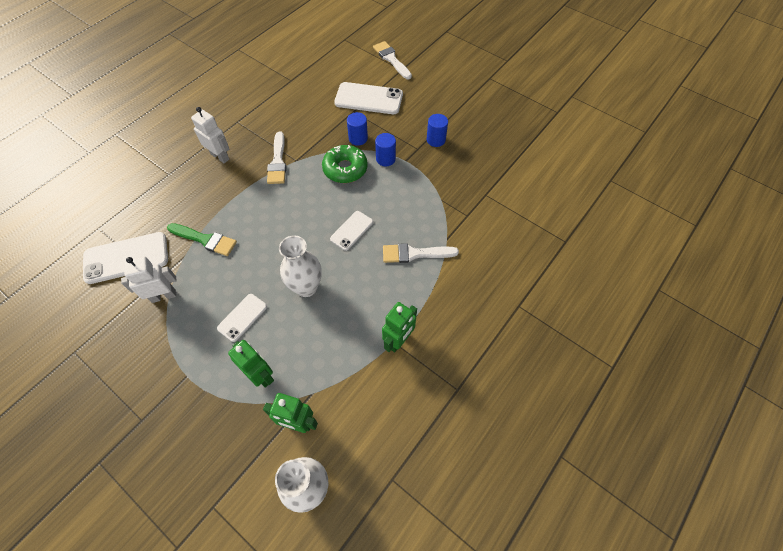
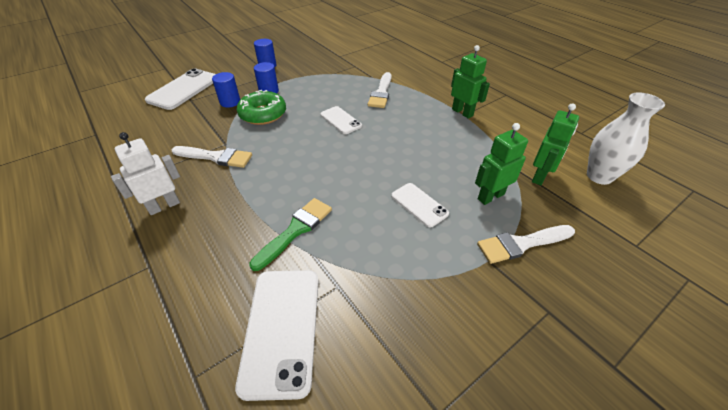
camera: 75 degrees left, 15 degrees down
(163, 296) = (367, 280): white robot -> none
(306, 287) = (395, 155): white vase -> none
(391, 59) = (145, 70): white brush -> white brush (521, 244)

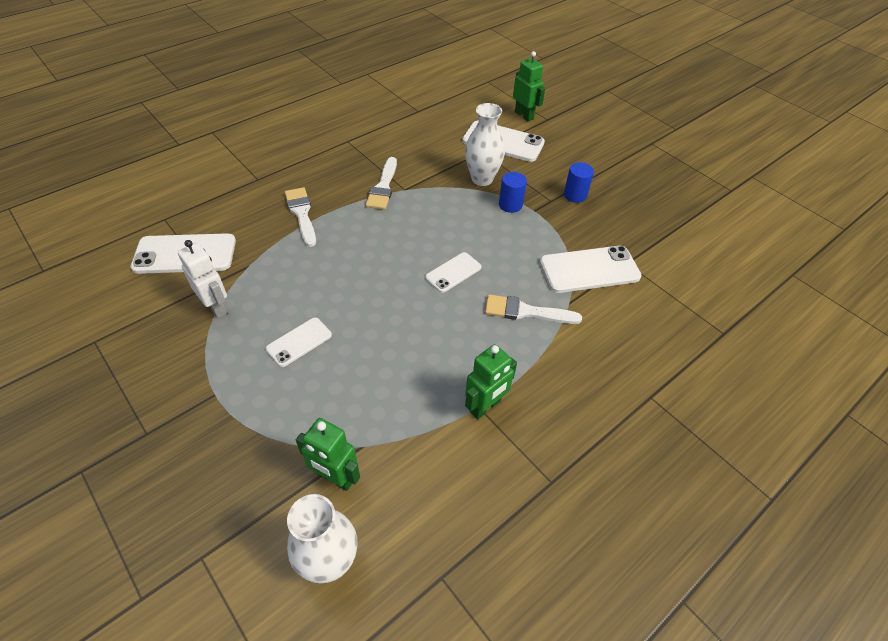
camera: 85 degrees right, 5 degrees up
(164, 206) = (319, 171): white robot -> white robot (216, 306)
(230, 102) = (482, 179): blue cylinder -> white vase
(263, 114) = (460, 207): green donut -> none
(295, 230) = (279, 251): green brush -> none
(344, 68) = (589, 270): none -> white phone
(490, 196) = (304, 411): green robot -> green robot (524, 115)
(521, 244) = (228, 428): white brush -> white brush (301, 214)

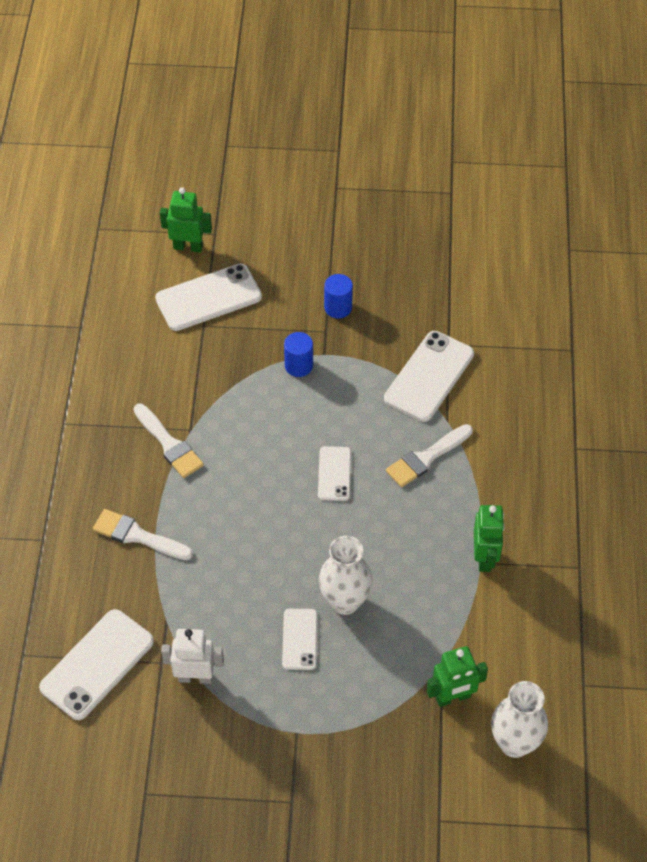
camera: 45 degrees left, 5 degrees up
(482, 179) = (242, 358): white vase -> white vase (345, 601)

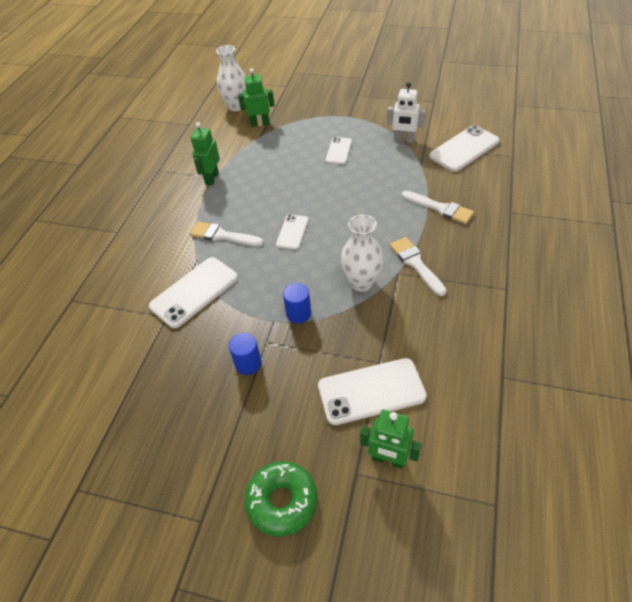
camera: 165 degrees left, 5 degrees down
(273, 208) = (282, 501): none -> green donut
(345, 601) = (306, 165): white vase -> white vase (361, 283)
(426, 458) = (222, 236): white brush -> white brush turned 135 degrees counterclockwise

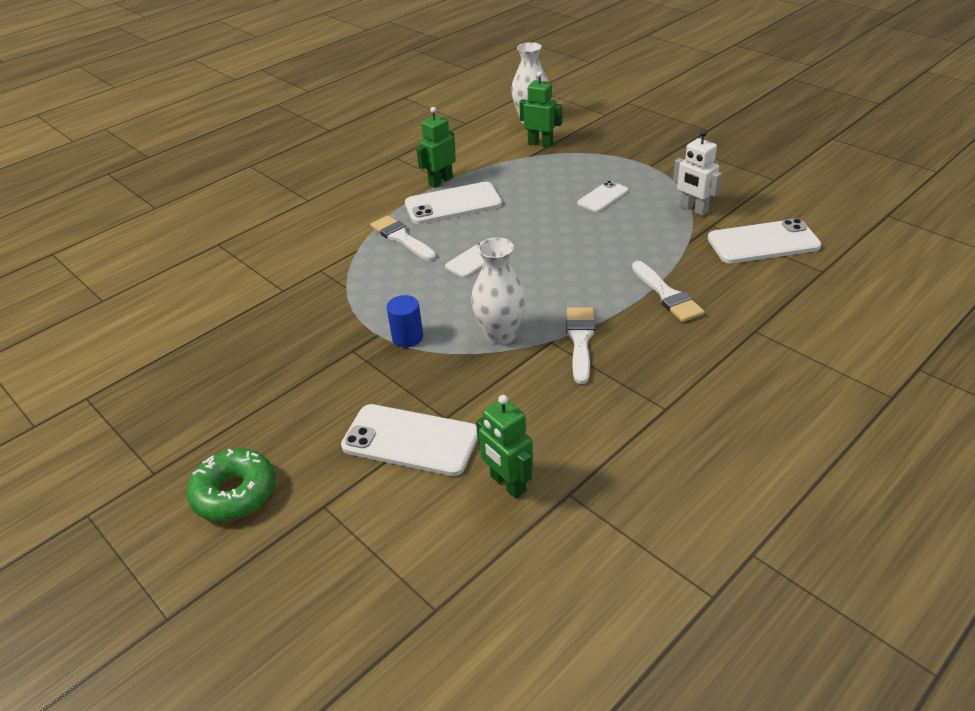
camera: 30 degrees right, 10 degrees down
(194, 292) = (327, 278): white phone -> white phone (453, 204)
(248, 363) = (317, 361): blue cylinder -> none
(388, 459) = (366, 509): green robot -> green robot (507, 484)

